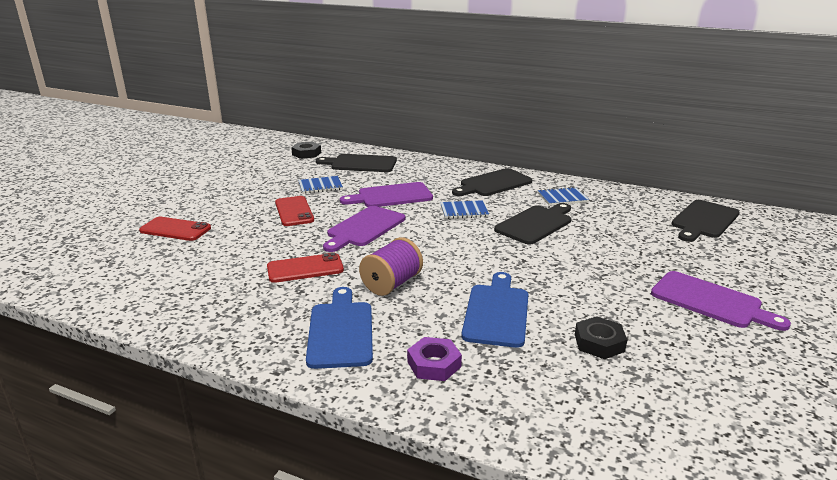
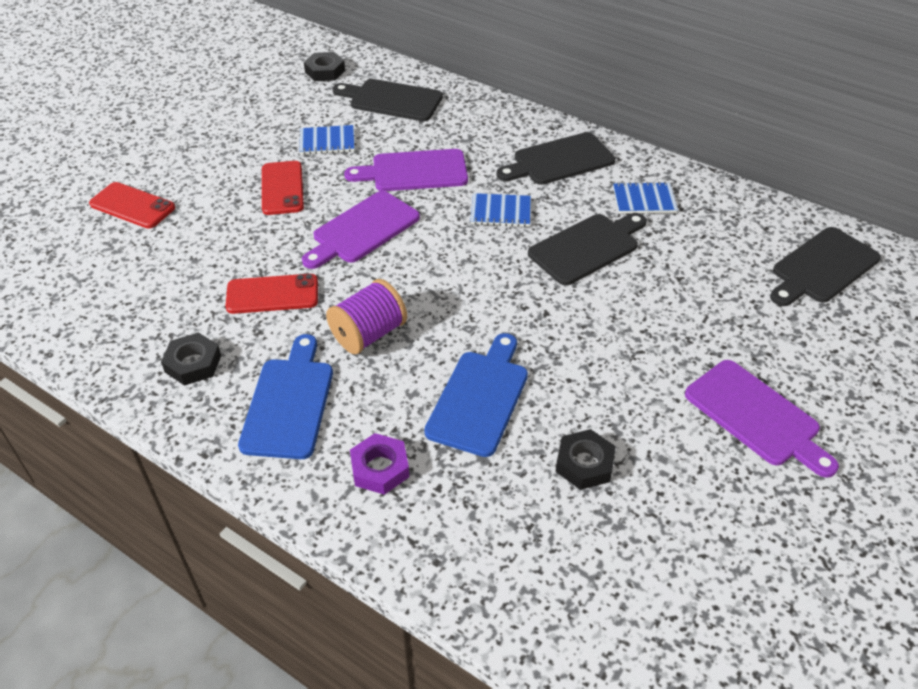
camera: 10 degrees right, 20 degrees up
(250, 315) = (193, 364): none -> black nut

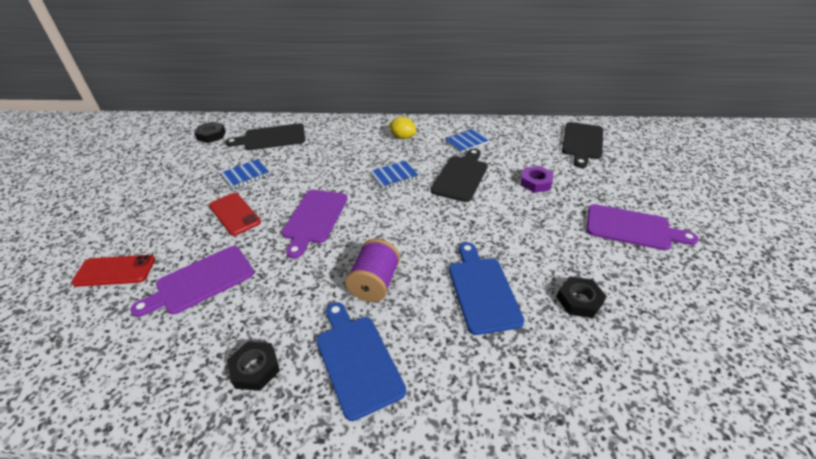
camera: 30 degrees left, 5 degrees down
(272, 294) = (282, 287): red phone -> none
(380, 468) = (462, 373): purple nut -> purple nut (535, 182)
(414, 171) = (320, 172): purple cutting board -> purple cutting board (201, 281)
(559, 160) = (403, 137): black cutting board -> yellow lemon

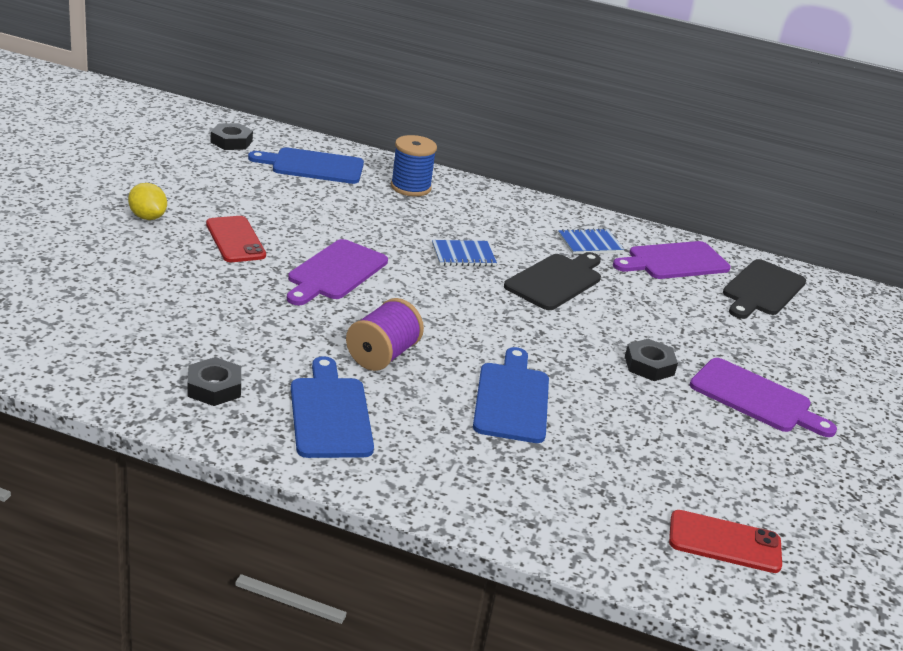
camera: 10 degrees right, 10 degrees down
(115, 271) = (78, 258): red phone -> red phone (724, 542)
(201, 281) = (175, 295): purple cutting board -> purple cutting board (674, 261)
(245, 175) = (263, 201): blue notebook -> none
(271, 138) = (313, 166): black cutting board -> blue cutting board
(340, 135) = (410, 187): none -> blue spool
(403, 137) = (499, 214): yellow lemon -> yellow lemon (147, 217)
(535, 182) = (657, 315): purple nut -> none
(579, 300) = (628, 442): black nut -> black nut (649, 365)

